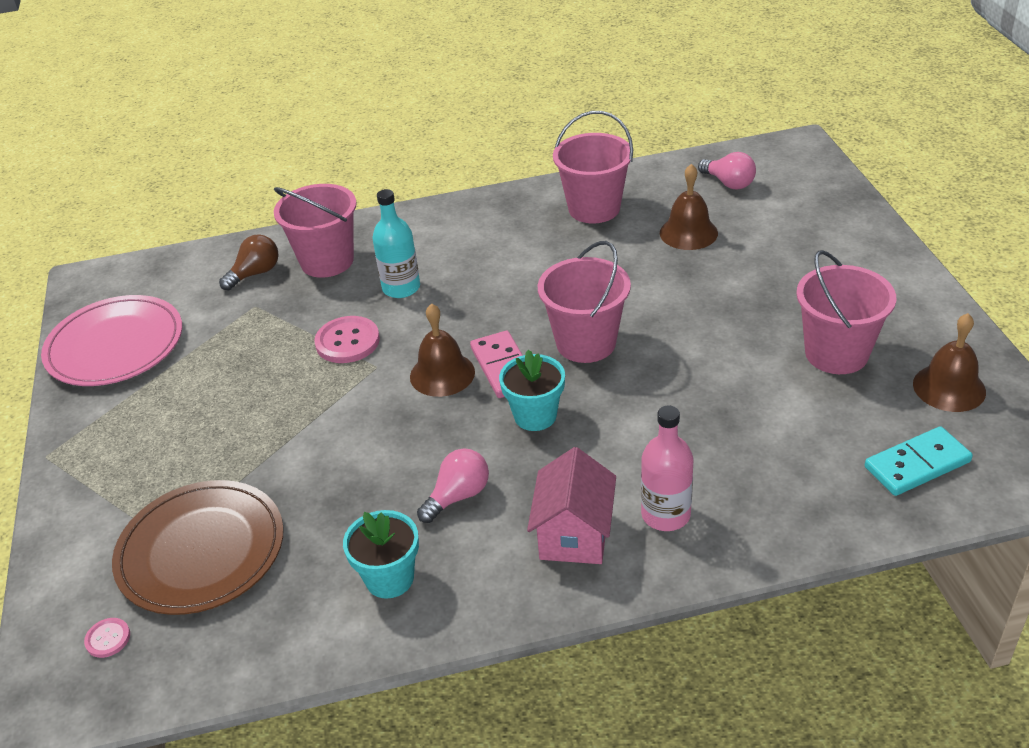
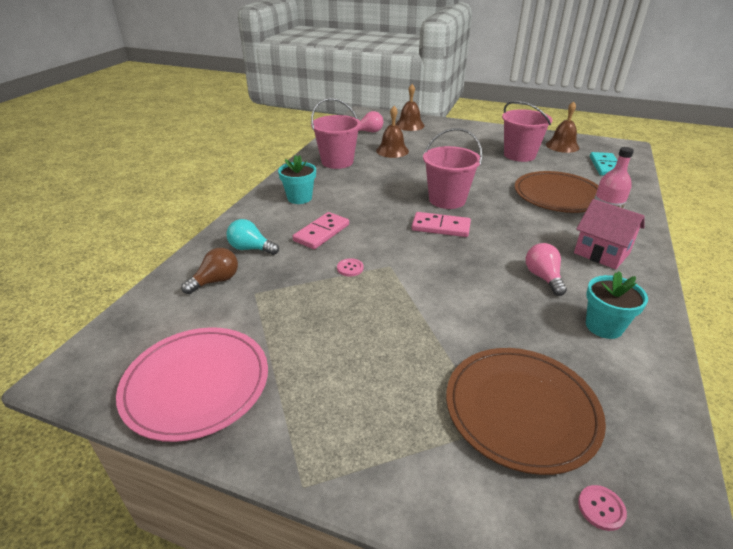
camera: 60 degrees left, 5 degrees down
(255, 273) = (216, 281): brown light bulb -> brown light bulb turned 60 degrees clockwise
(327, 261) = (251, 248): pink bucket -> turquoise light bulb
(347, 341) = (350, 268): pink button -> pink button, size x0.53
(401, 288) = (321, 233): turquoise bottle -> pink domino
(442, 374) = (424, 246): brown bell -> brown bell (409, 125)
(535, 416) = (493, 232): turquoise flower pot -> turquoise flower pot (299, 198)
(722, 441) = (558, 195): none -> brown plate

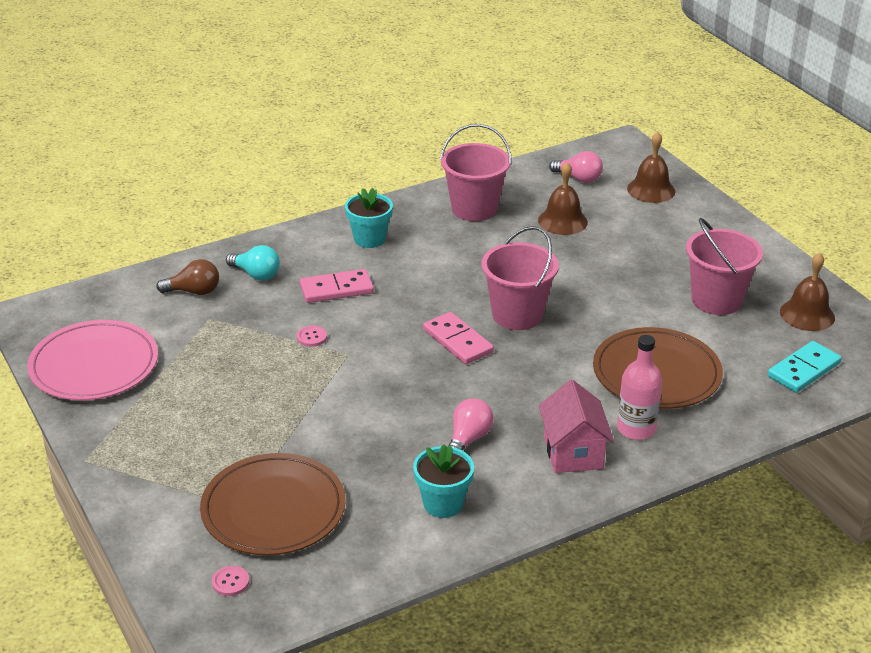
camera: 40 degrees right, 0 degrees up
(251, 248) = (256, 274): turquoise light bulb -> turquoise light bulb turned 150 degrees clockwise

